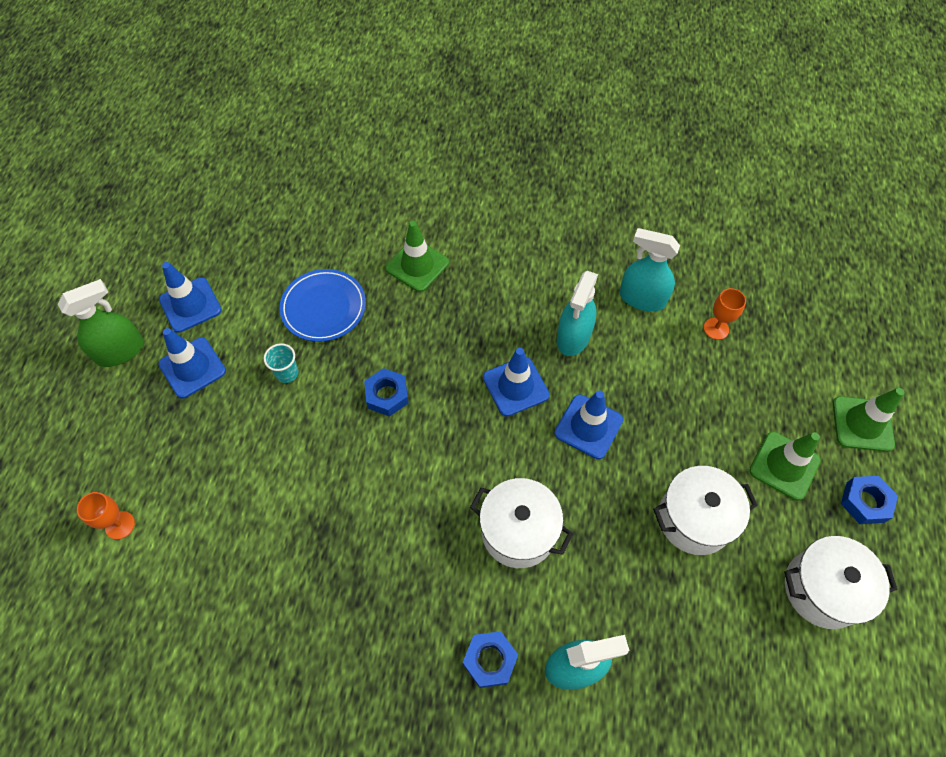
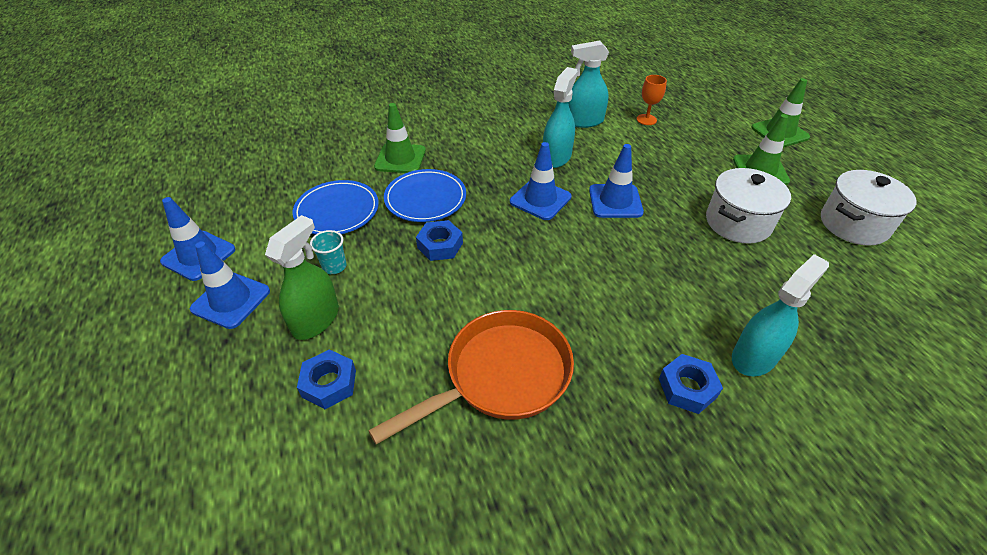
camera: 30 degrees left, 15 degrees down
(120, 525) = (225, 470): orange goblet -> none
(121, 351) = (137, 319): green spray bottle -> green spray bottle (316, 319)
(350, 559) = (501, 376): none -> orange pan
(409, 331) = (425, 198): none -> blue plate
(518, 531) = (625, 287): white pot -> none
(573, 337) = (556, 157): turquoise spray bottle -> turquoise spray bottle turned 150 degrees counterclockwise
(865, 502) = (824, 169): blue nut -> blue nut (329, 383)

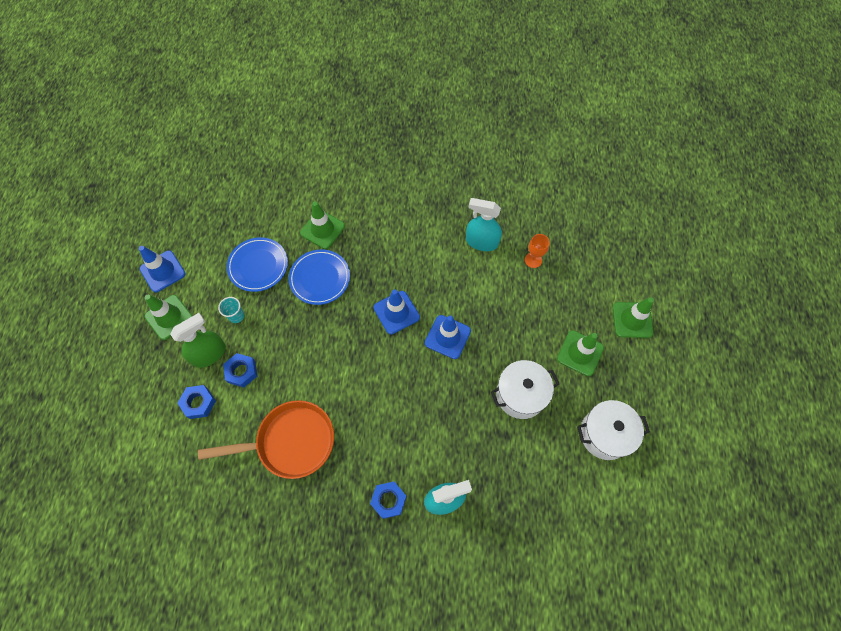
camera: 25 degrees right, 20 degrees up
(231, 300) = (169, 317): blue traffic cone -> green traffic cone
(440, 245) = (307, 326): blue nut -> blue nut (241, 372)
(556, 157) = (435, 274): turquoise spray bottle -> none

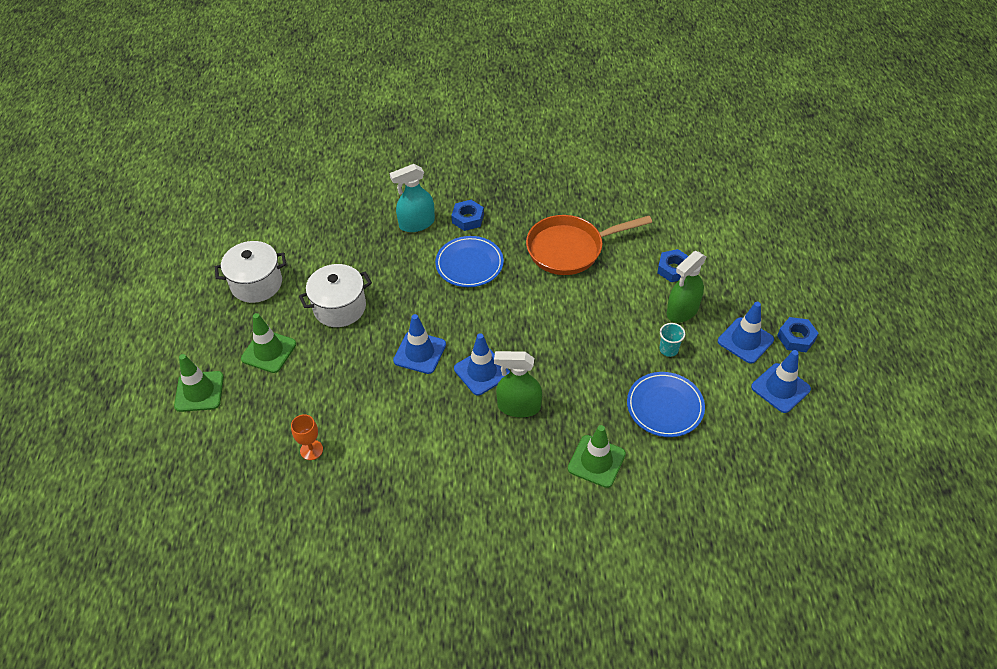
camera: 175 degrees right, 15 degrees down
(169, 317) = (745, 340): green traffic cone -> blue traffic cone
(241, 372) = (640, 299): blue nut -> blue nut (796, 338)
(320, 278) = (583, 400): blue plate -> blue plate (469, 264)
(371, 278) = (518, 406): none -> green spray bottle
(481, 242) = (379, 467): turquoise spray bottle -> none

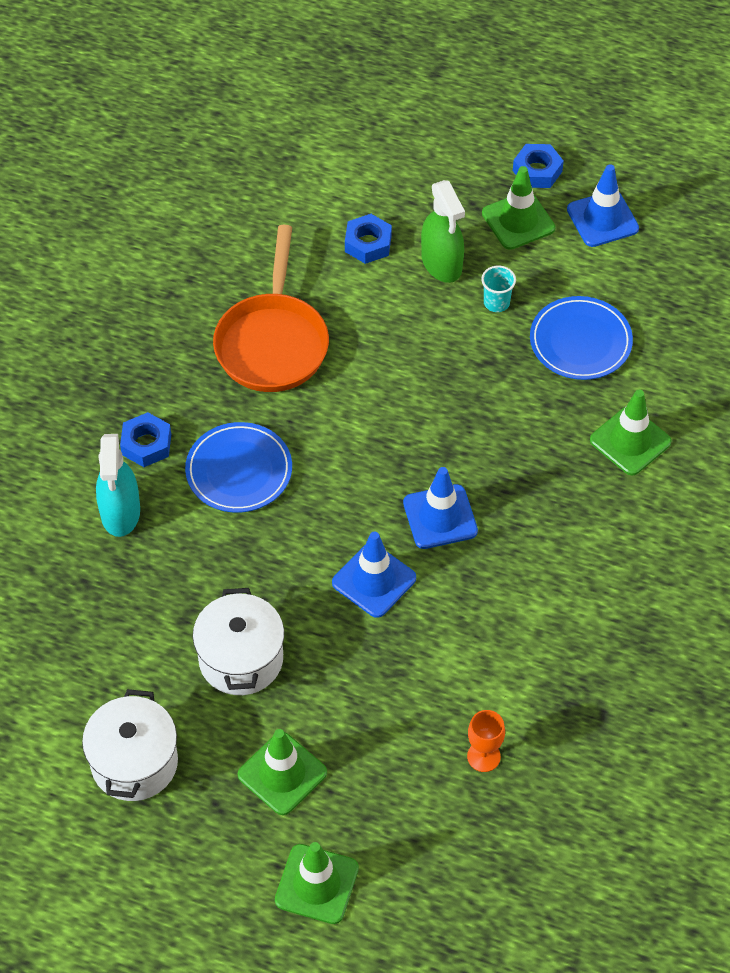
camera: 70 degrees left, 5 degrees up
(518, 406) = (514, 494): green spray bottle -> none
(745, 340) = (518, 221): blue traffic cone -> green traffic cone

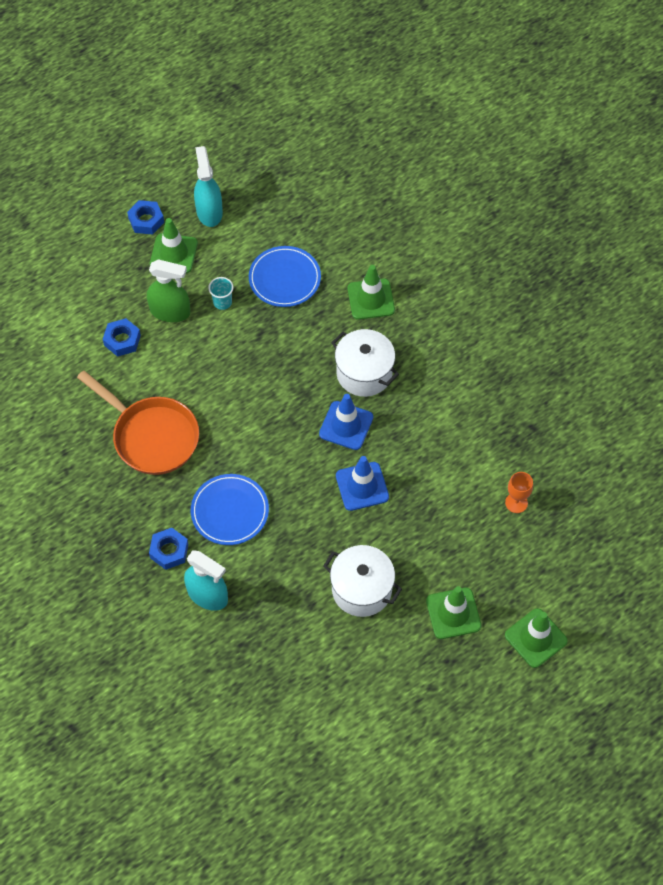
camera: 55 degrees left, 5 degrees up
(134, 762) = (388, 690): white pot -> white pot (364, 373)
(602, 219) = (209, 212): blue traffic cone -> turquoise spray bottle

